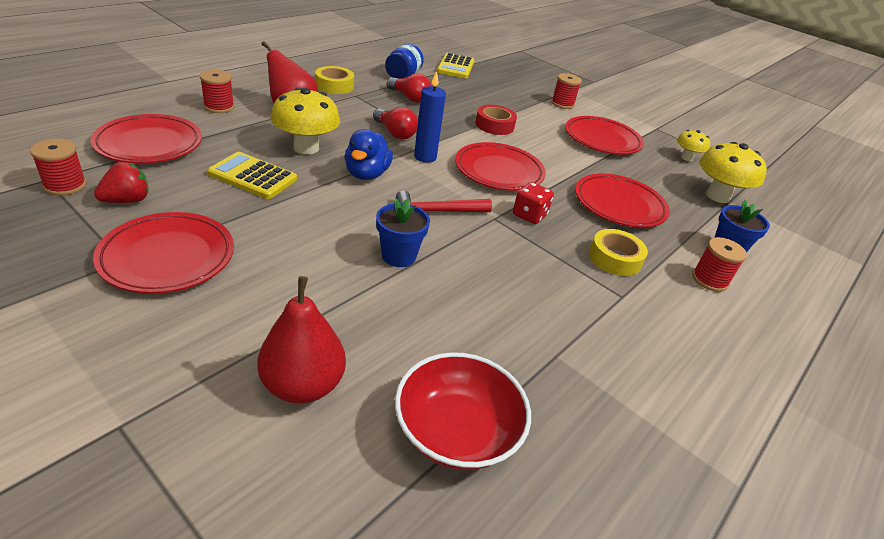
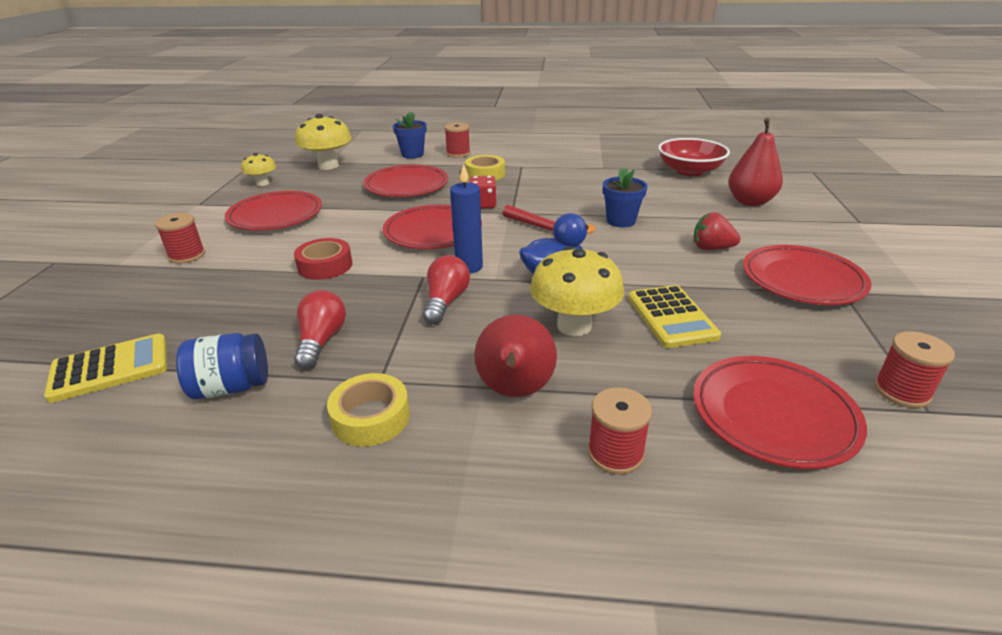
camera: 120 degrees left, 5 degrees down
(127, 200) = (826, 343): red strawberry -> red strawberry (711, 248)

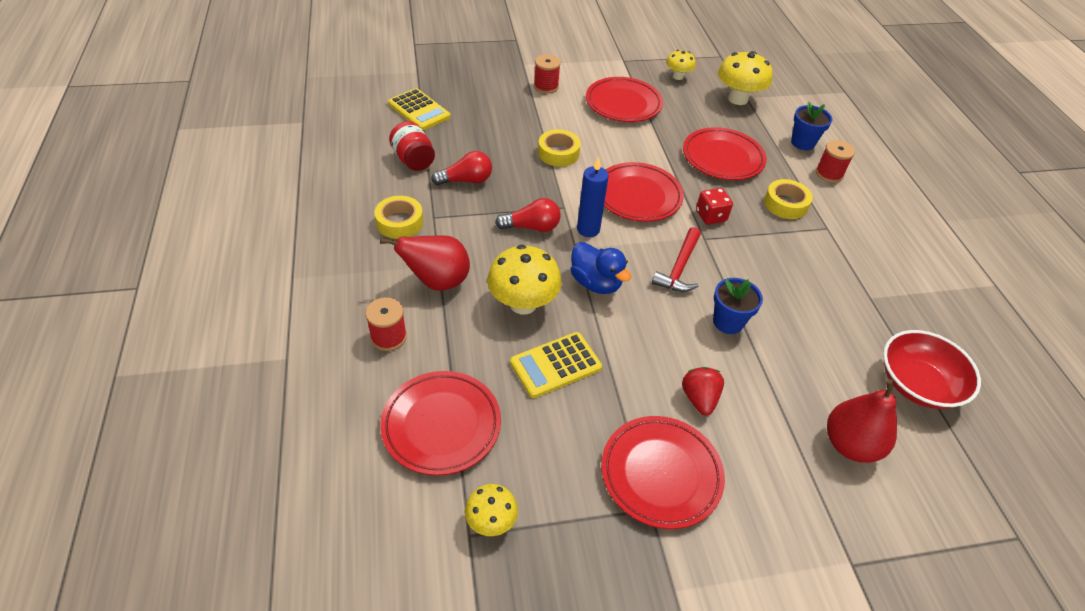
camera: 70 degrees right, 15 degrees up
(231, 387) = (413, 160): blue jar -> red jar
(325, 266) = (558, 153): red tape -> yellow tape
(901, 391) = (491, 521): red spool -> yellow mushroom

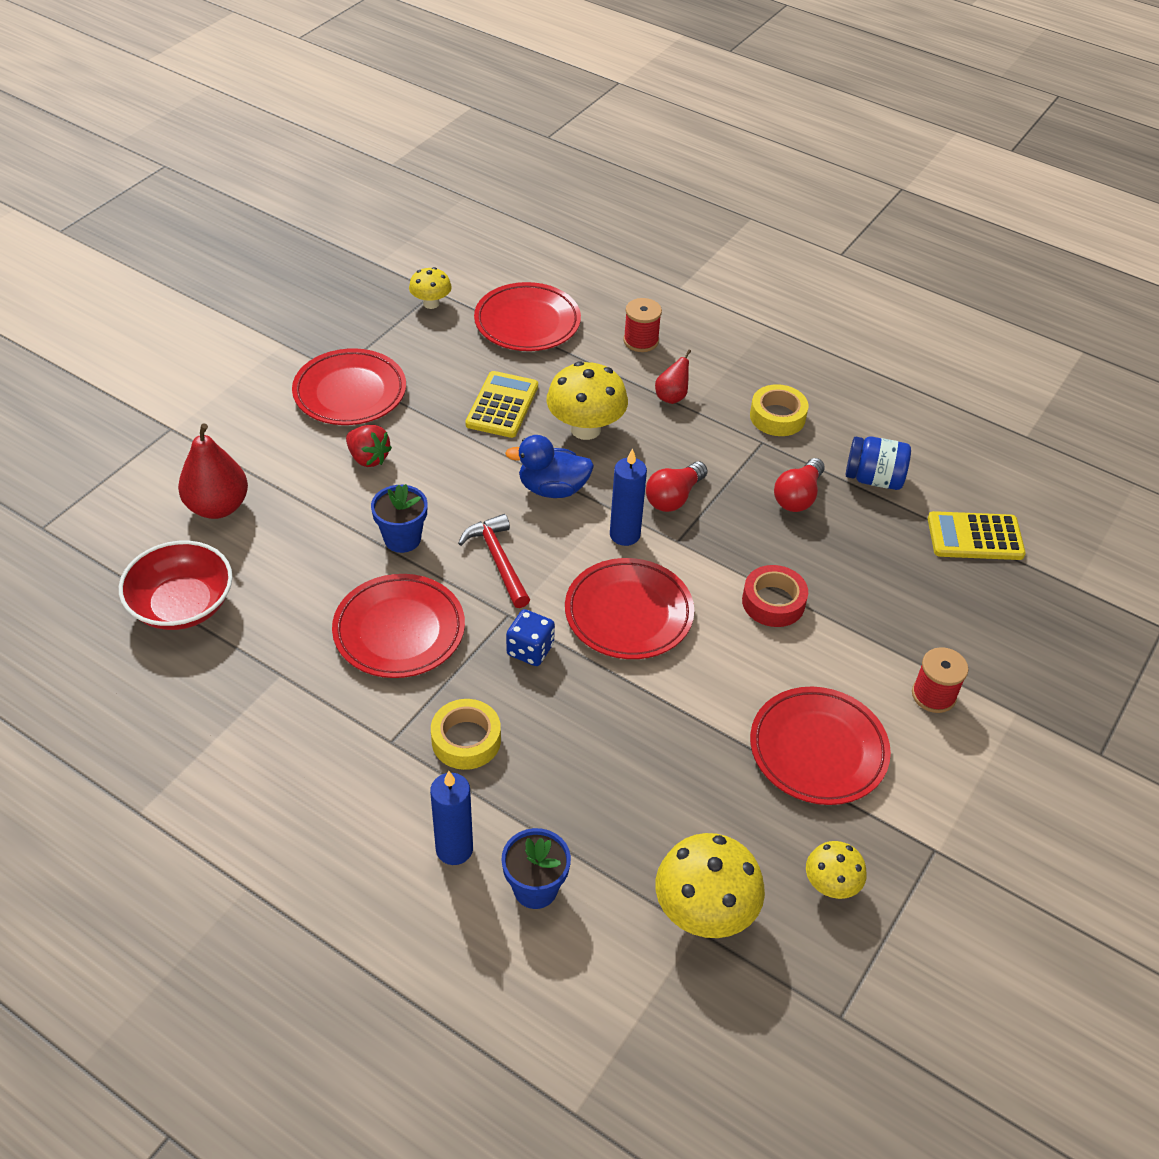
camera: 135 degrees right, 0 degrees up
(413, 160) = (873, 479): red jar -> blue jar
(437, 281) = (671, 397): red pear -> red pear, size x0.55
(558, 153) = (773, 602): yellow tape -> red tape
(711, 216) = (530, 650): red dice -> blue dice
(722, 158) = (604, 757): red plate -> red plate (399, 631)
(829, 174) = (454, 849): red spool -> blue candle

